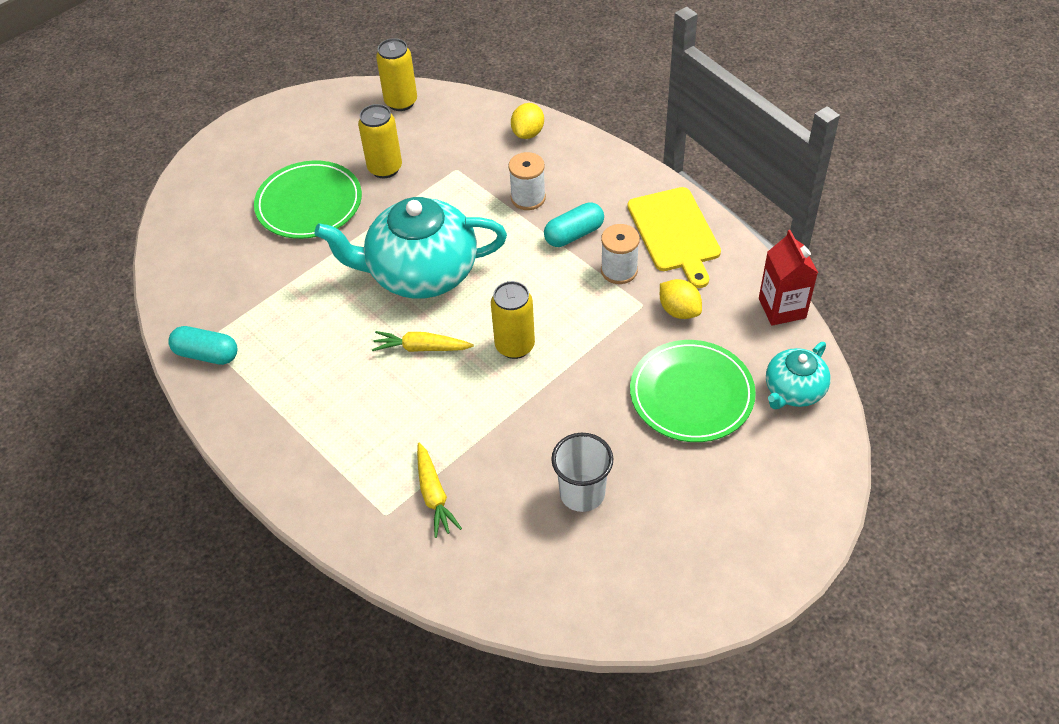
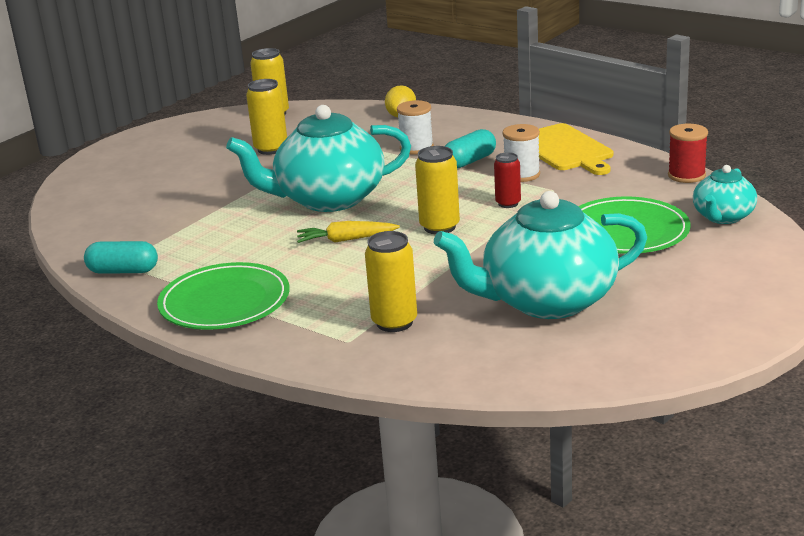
camera: 10 degrees left, 25 degrees down
(309, 203) = (202, 176): green plate -> green plate (225, 302)
(434, 495) = (394, 322): yellow carrot -> yellow can
(582, 493) = (547, 301): white cup -> turquoise teapot
(591, 319) = (508, 203): none -> red can
(679, 311) = (590, 188): yellow lemon -> none
(782, 308) = (686, 175): red carton -> red spool

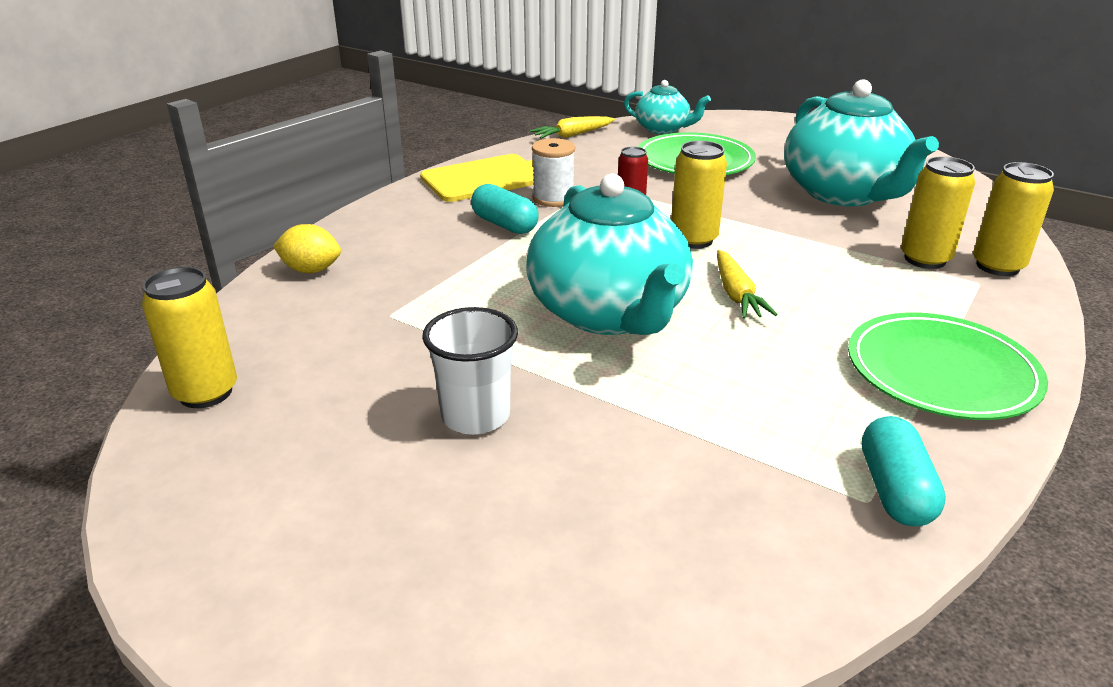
camera: 95 degrees left, 5 degrees up
(231, 171) = (475, 416): none -> white cup
(271, 149) = (389, 380): yellow can -> yellow can (997, 266)
(416, 148) = (445, 257): white spool -> none
(686, 175) = (572, 135): red spool -> yellow carrot

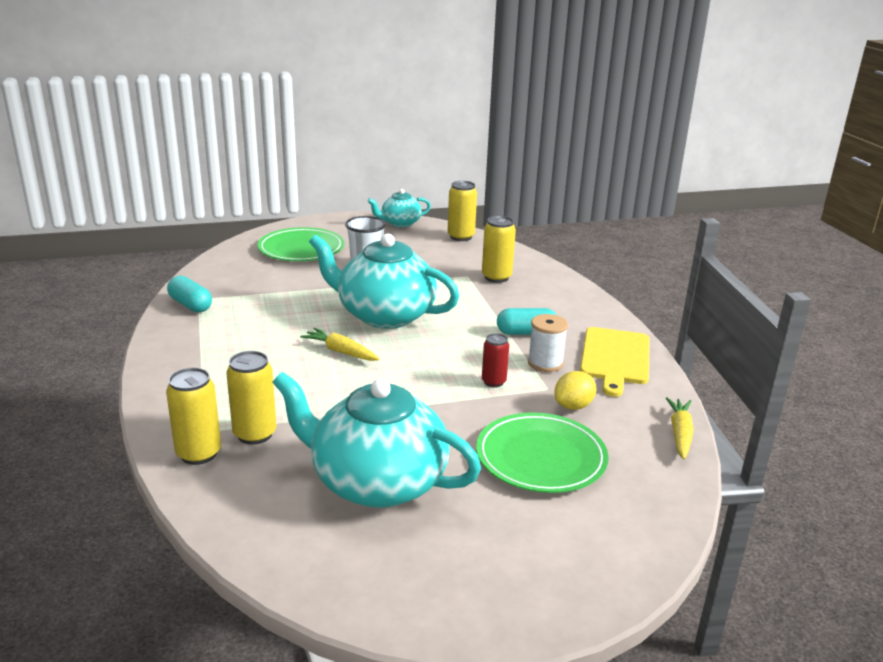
camera: 130 degrees right, 5 degrees down
(311, 270) = (541, 274): yellow lemon -> yellow lemon (573, 406)
(663, 129) = (646, 491): turquoise teapot -> turquoise teapot (400, 223)
(693, 240) = (414, 375): yellow can -> yellow can (496, 277)
(941, 372) = (197, 357): green plate -> green plate (301, 249)

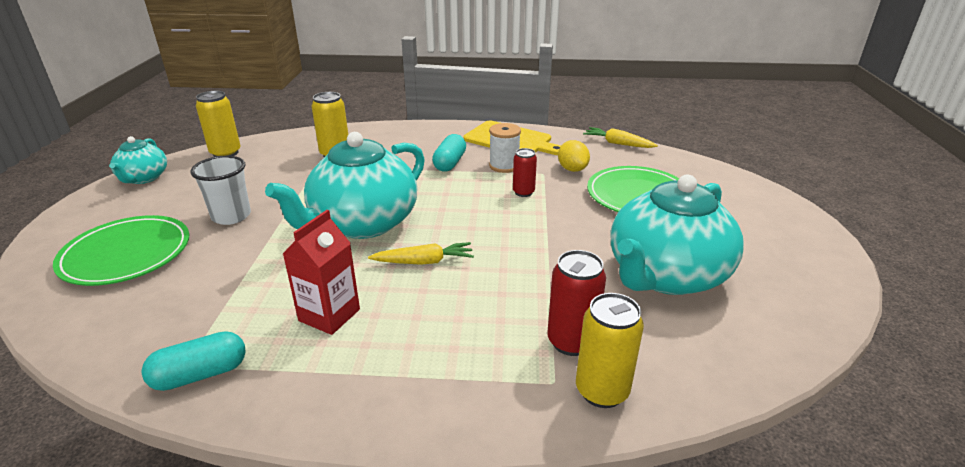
camera: 70 degrees left, 5 degrees up
(255, 434) = (571, 342): yellow can -> red can
(258, 329) = (329, 315): none -> red carton
(340, 352) = (424, 262): yellow carrot -> yellow carrot turned 150 degrees counterclockwise

